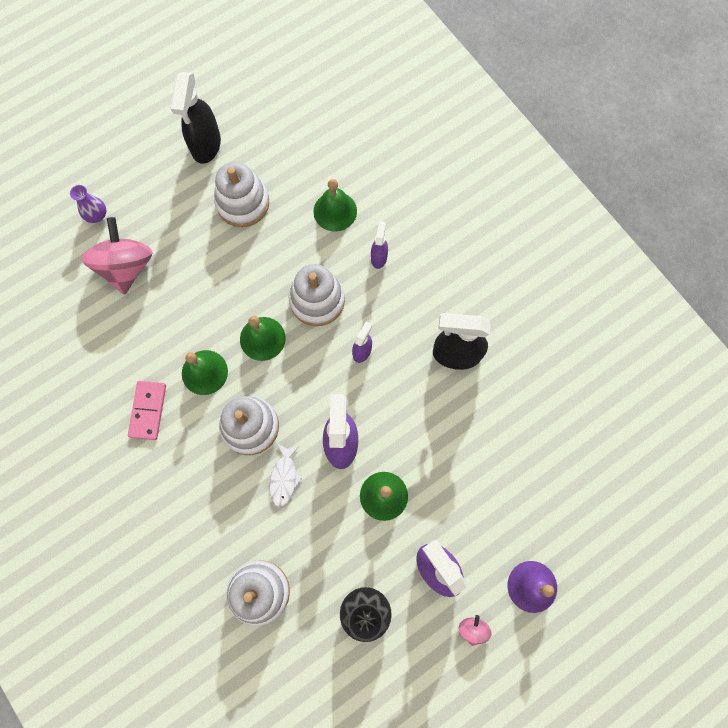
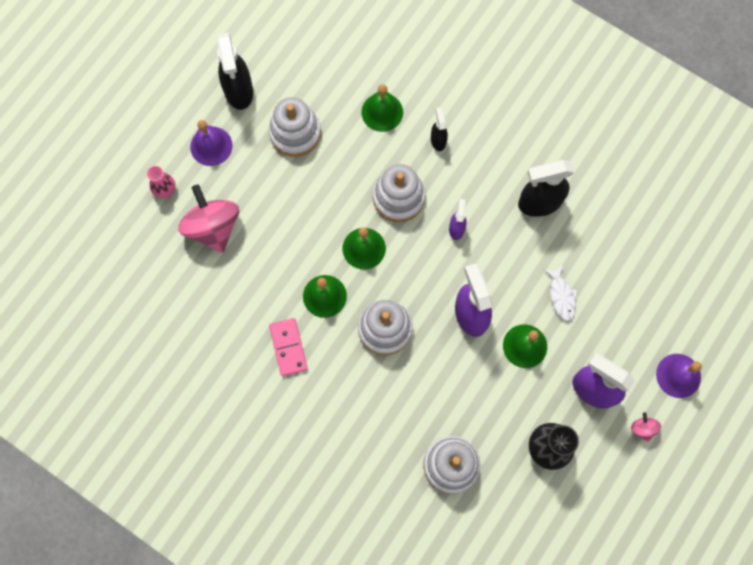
camera: 20 degrees left, 0 degrees up
(97, 215) = (165, 189): purple vase -> pink vase
(158, 188) = (211, 146): none -> purple bell
(284, 478) = (433, 362): white fish -> white fish (561, 296)
(379, 257) = (438, 140): purple spray bottle -> black spray bottle

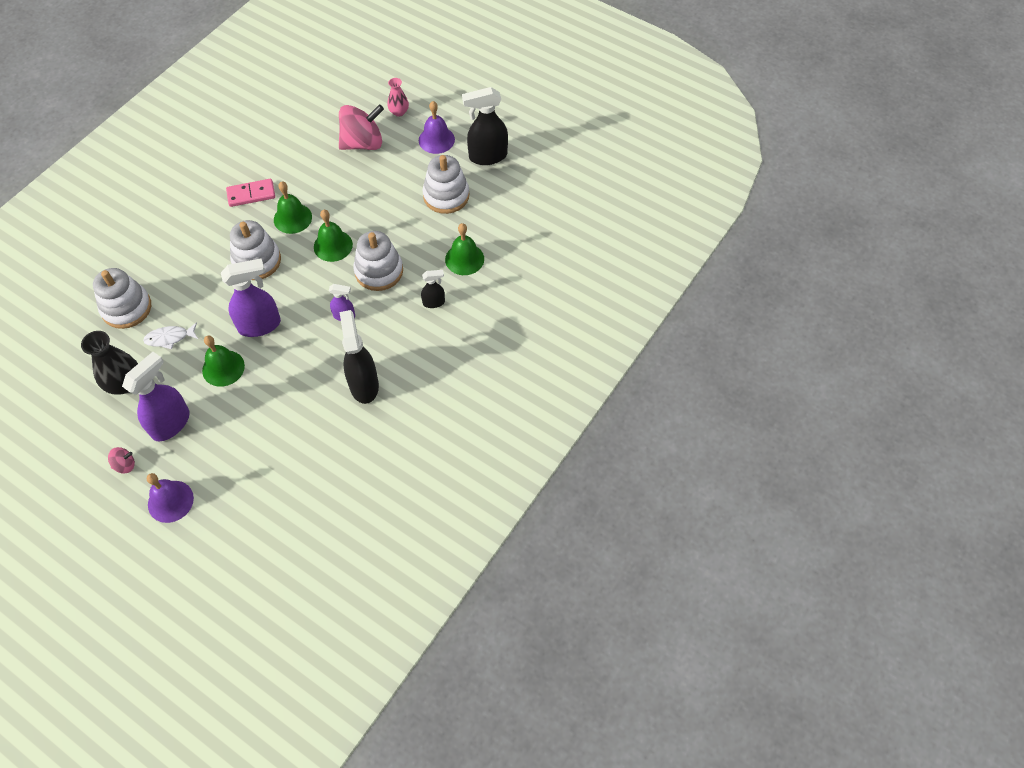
camera: 90 degrees right, 15 degrees down
(561, 296) = (267, 400): white fish -> white fish (169, 338)

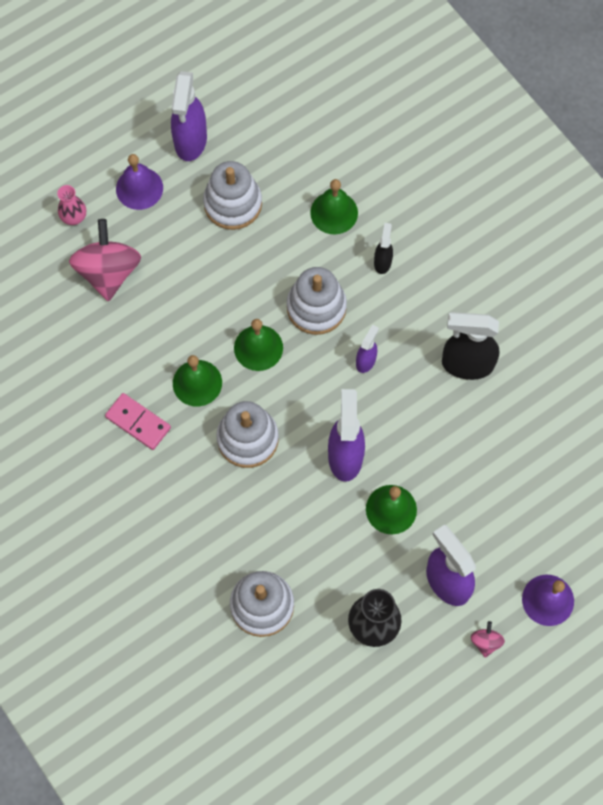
camera: 70 degrees left, 10 degrees up
(169, 338) = (326, 562): white fish -> none
(251, 194) = (138, 422): pink domino -> pink domino turned 60 degrees counterclockwise
(487, 156) = (190, 141): black spray bottle -> purple spray bottle

